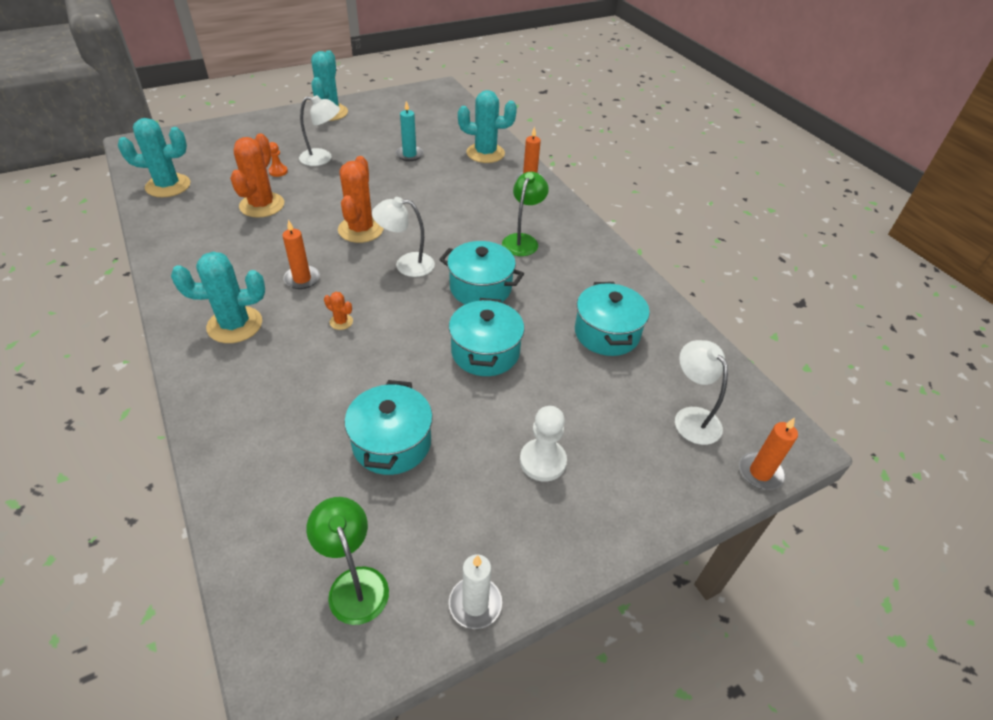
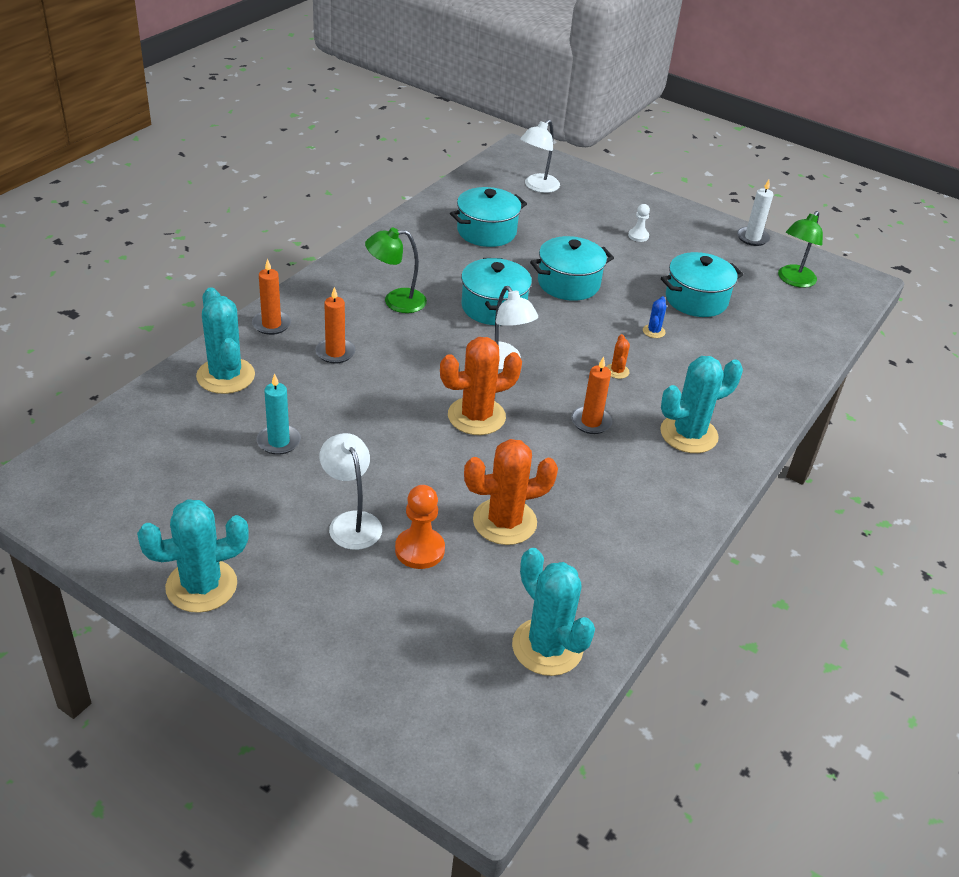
camera: 120 degrees left, 5 degrees down
(235, 325) = (688, 434): turquoise cactus -> turquoise cactus turned 75 degrees counterclockwise
(278, 171) = (419, 550): orange pawn -> orange pawn, size x1.68
(370, 376) = (653, 331): none -> blue cactus
(542, 461) = (638, 236): white pawn -> white pawn, size x0.59
(760, 472) = (557, 160): orange candle -> orange candle (335, 352)

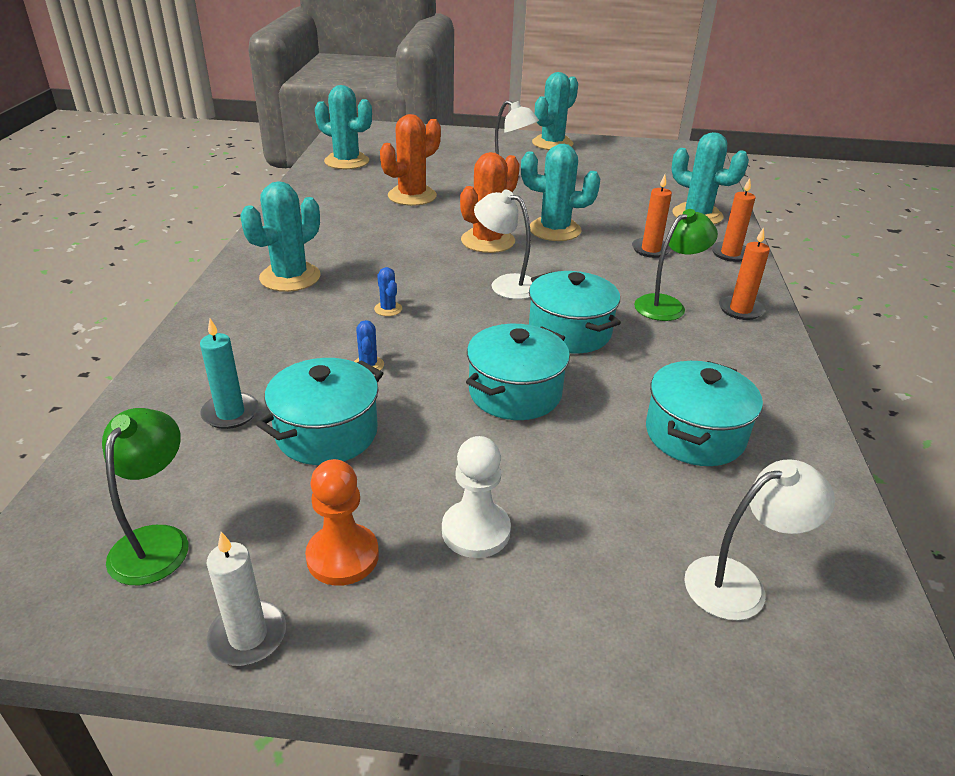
camera: 155 degrees right, 5 degrees down
(278, 441) = (604, 195): turquoise candle -> turquoise candle (230, 413)
(396, 408) = (554, 230): none -> turquoise cactus
(419, 550) = (454, 175): orange pawn -> orange pawn (342, 556)
(537, 187) = (739, 583): white lamp -> white lamp turned 60 degrees clockwise
(591, 422) = (388, 262): orange candle -> orange candle (740, 309)
(617, 371) = (388, 309): orange cactus -> blue cactus
(638, 236) = (476, 531): white pawn -> white pawn, size x1.68

